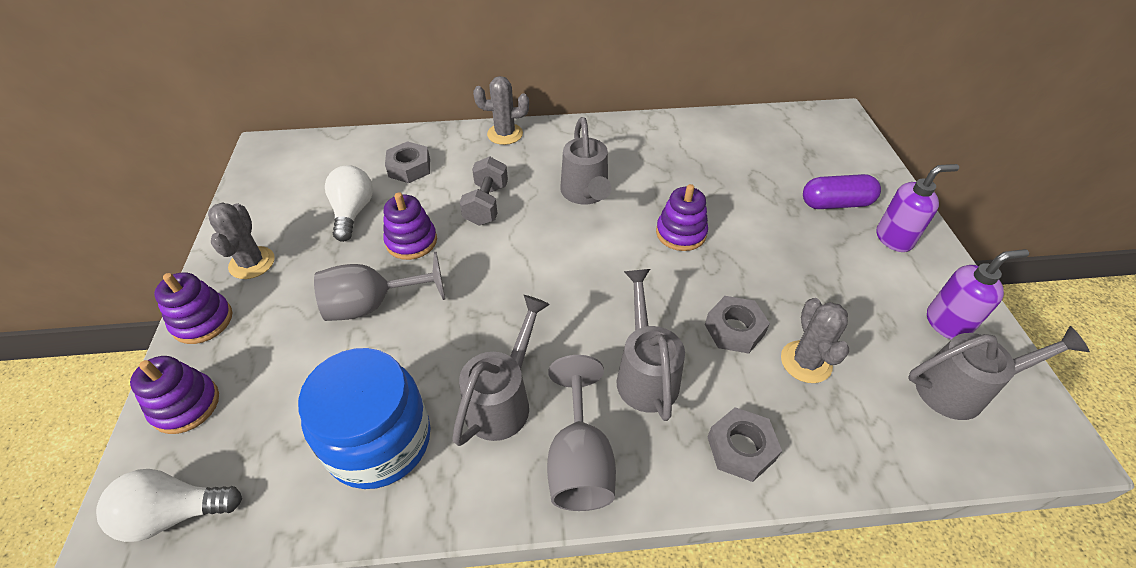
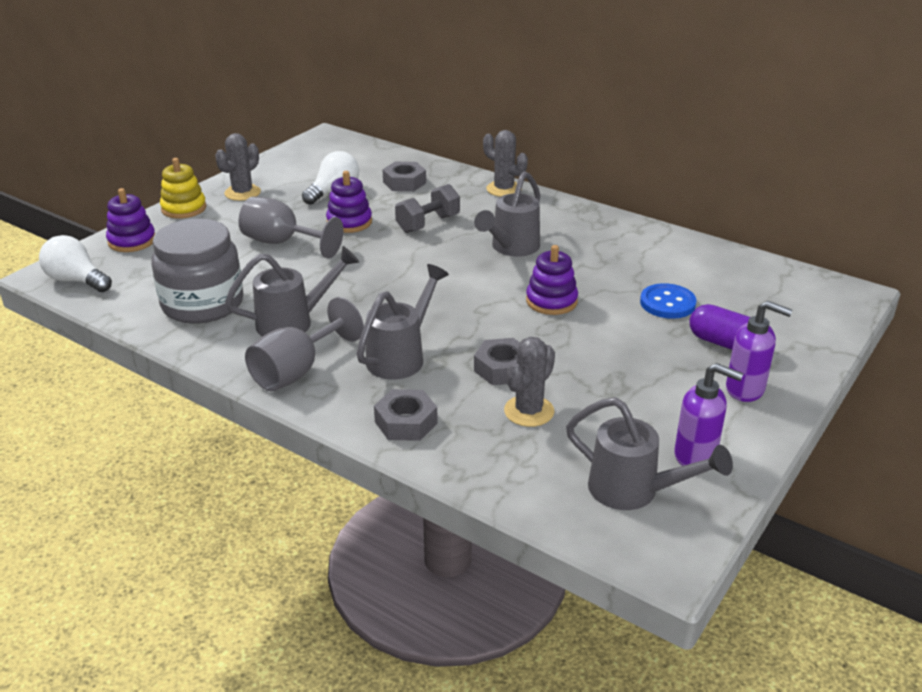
camera: 40 degrees right, 15 degrees down
(202, 321) = (184, 208): purple stacking toy -> yellow stacking toy
(379, 441) = (203, 304): blue jar -> grey jar
(755, 187) = (667, 303): none -> blue button

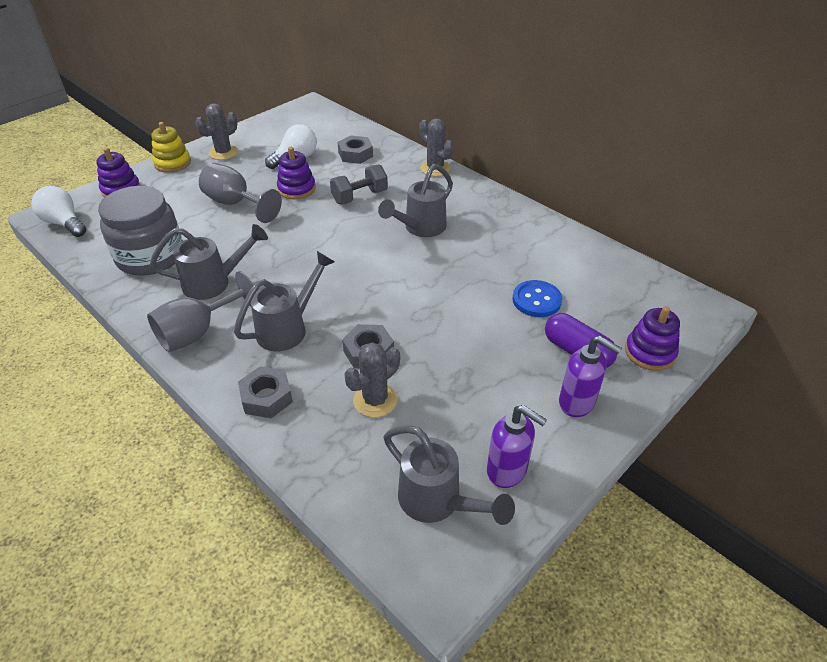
camera: 10 degrees right, 10 degrees up
(551, 301) = (435, 286): purple stacking toy -> purple stacking toy (649, 352)

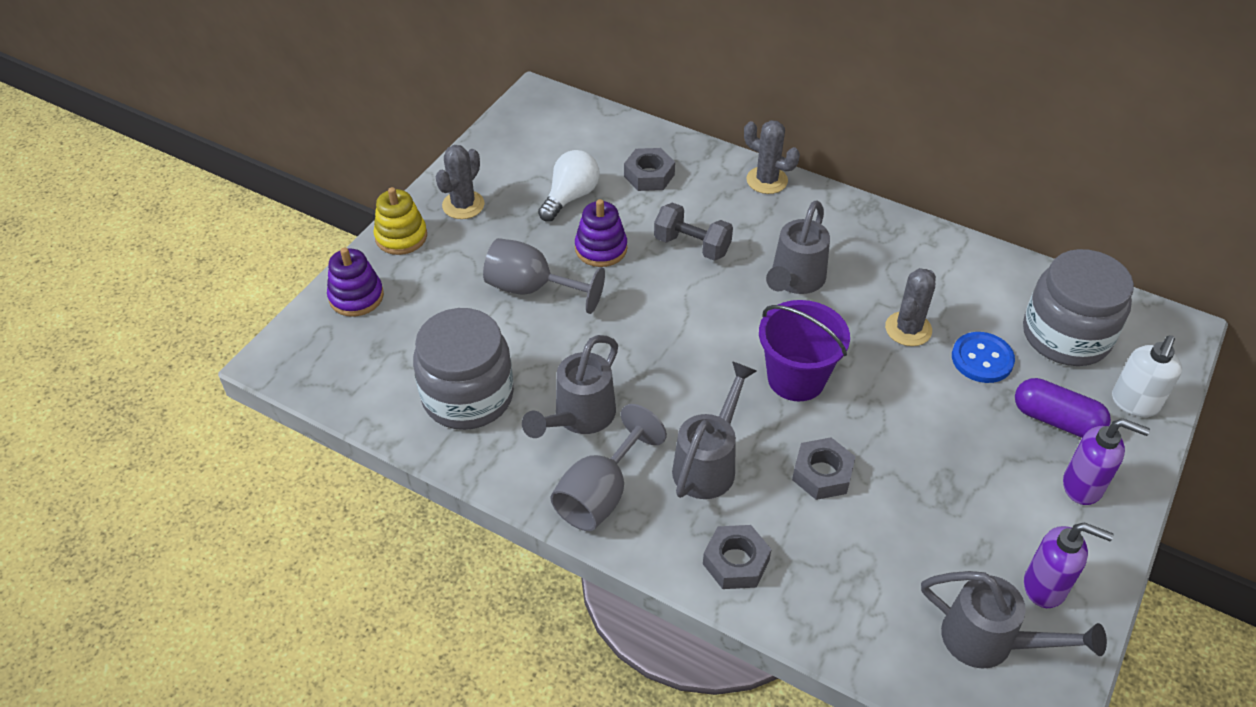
camera: 15 degrees left, 5 degrees up
(64, 223) = (312, 368): white light bulb -> none
(215, 283) = (578, 418): grey watering can -> grey watering can turned 150 degrees clockwise
(360, 197) = (692, 246): grey dumbbell -> grey dumbbell turned 75 degrees clockwise
(375, 400) = (862, 536): grey cactus -> grey cactus (908, 329)
(386, 287) = (796, 378): none -> purple bucket
(613, 297) = (1066, 335): none -> grey jar
(649, 352) = (1134, 403): purple stacking toy -> white soap dispenser

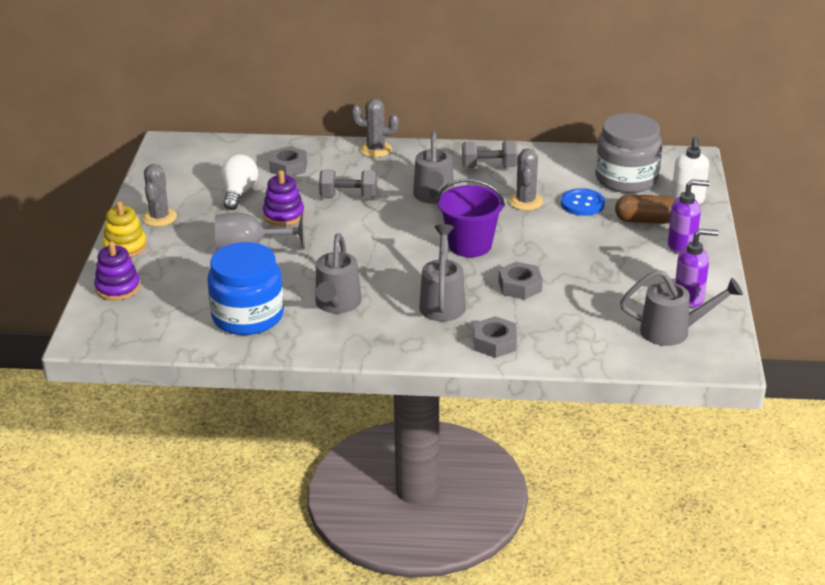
camera: 25 degrees left, 15 degrees down
(468, 396) = (248, 316): grey jar -> blue jar
(600, 494) = (381, 337): grey goblet -> none
(891, 255) = (489, 167): none -> grey dumbbell
(1056, 420) = (646, 220): purple capsule -> brown capsule

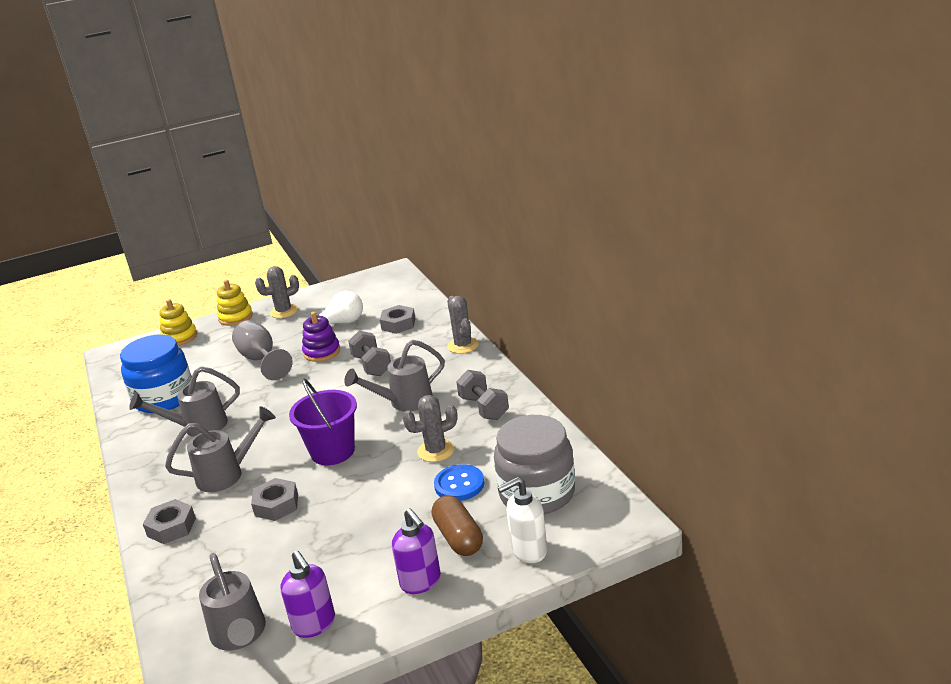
camera: 65 degrees right, 5 degrees down
(118, 288) = (179, 337): purple stacking toy -> yellow stacking toy

